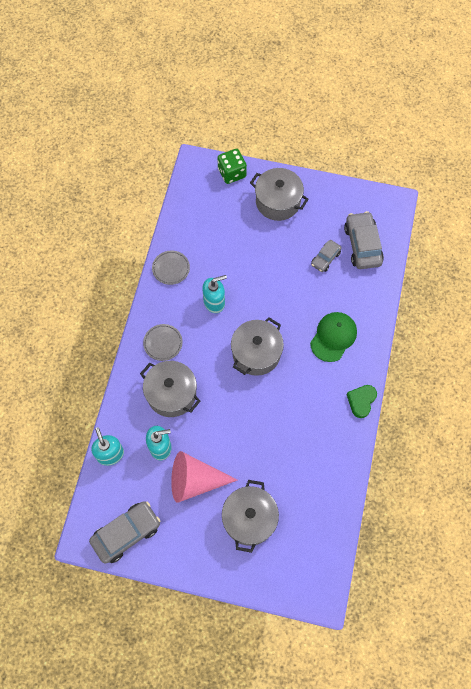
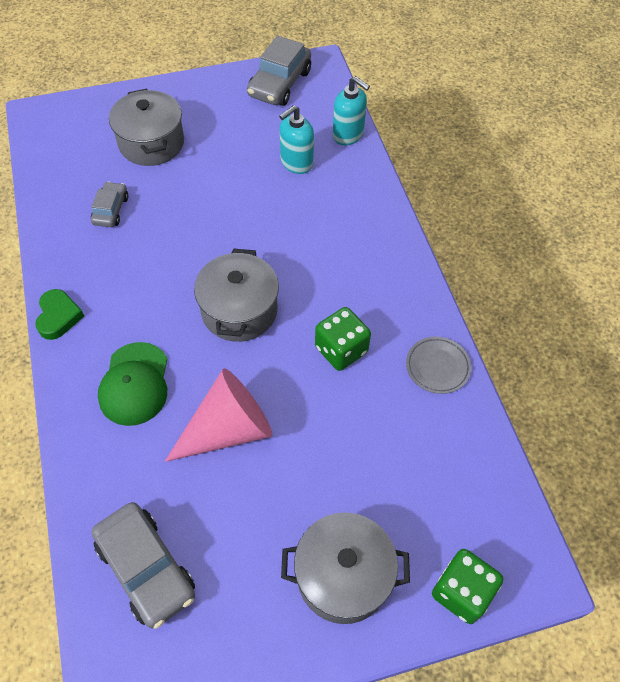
camera: 150 degrees right, 10 degrees down
(163, 343) = (374, 266): grey plate -> none
(171, 394) = (321, 217): grey pot -> none
(195, 481) = (235, 150): pink cone -> pink cone (228, 429)
(214, 302) = (341, 350): turquoise soap dispenser -> green dice
(325, 258) = (203, 507): grey car -> grey car (111, 210)

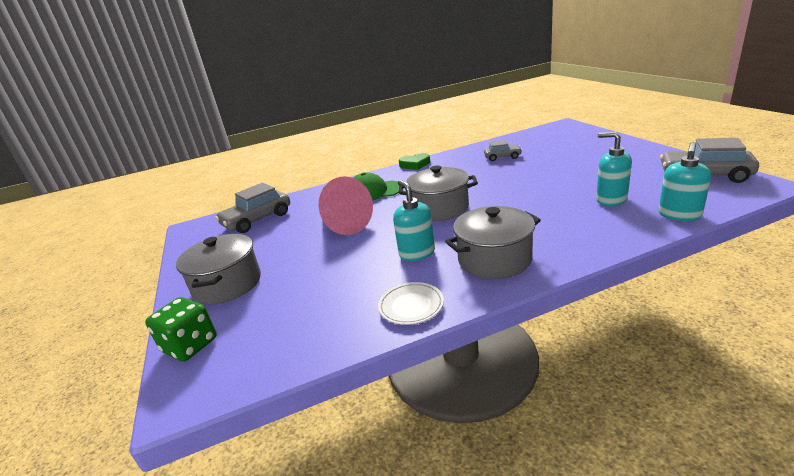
camera: 90 degrees right, 30 degrees down
(151, 143) = (573, 153): grey pot -> grey pot (494, 259)
(341, 350) = (417, 253): green dice -> turquoise soap dispenser
(437, 367) = (411, 306): grey plate -> white plate

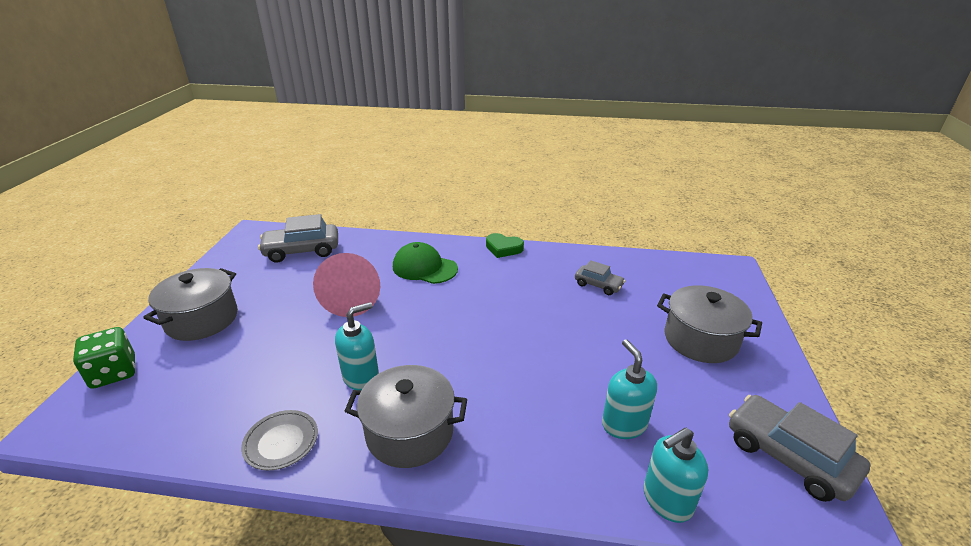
camera: 25 degrees right, 5 degrees up
(411, 306) = (281, 442): white plate -> grey plate
(417, 253) = (361, 377): turquoise soap dispenser -> turquoise soap dispenser turned 45 degrees clockwise
(440, 209) = (449, 328): grey pot -> grey pot (700, 339)

